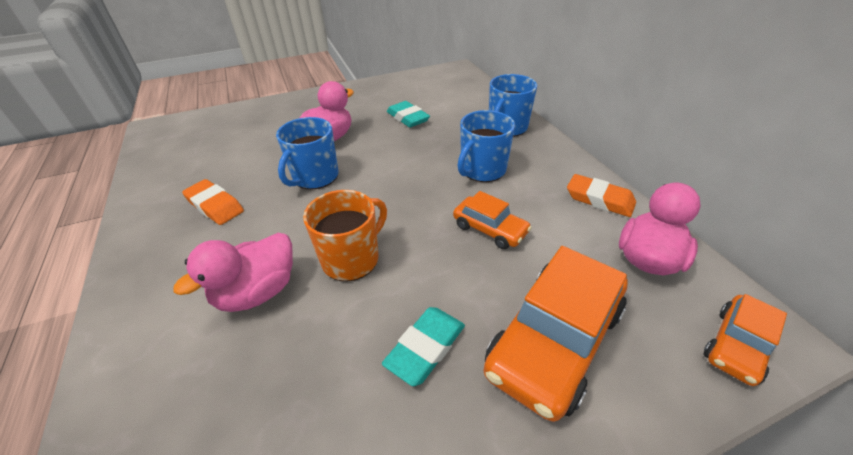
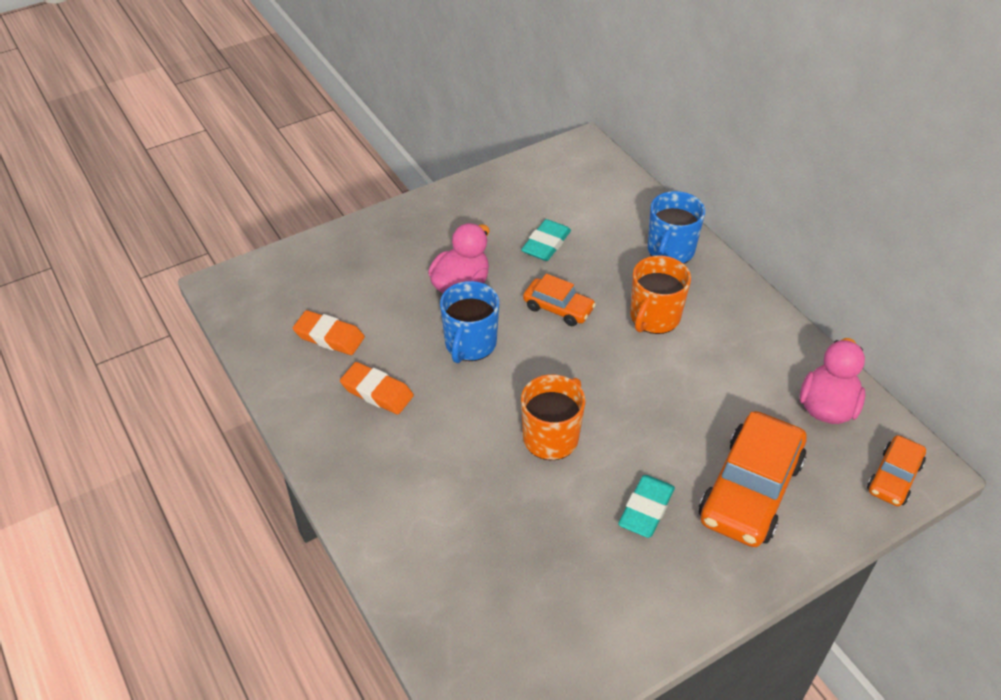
camera: 10 degrees left, 5 degrees up
(258, 292) = (477, 479): pink duck -> none
(408, 118) = (546, 244): turquoise eraser -> turquoise eraser turned 75 degrees clockwise
(482, 170) = (654, 317): blue mug -> orange mug
(490, 229) = (677, 391): orange car -> orange car (558, 308)
(599, 199) = (781, 345): orange eraser -> orange eraser (329, 336)

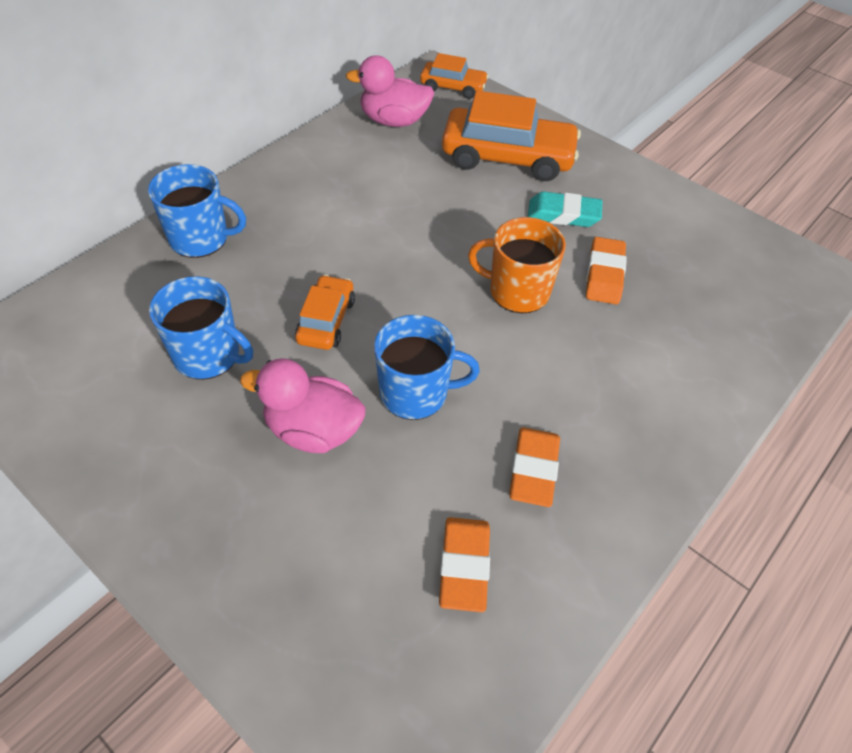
camera: 110 degrees left, 5 degrees up
(546, 244) = (208, 355): turquoise eraser -> blue mug
(551, 512) = (604, 275): none -> orange eraser
(654, 317) = (316, 238): orange mug -> none

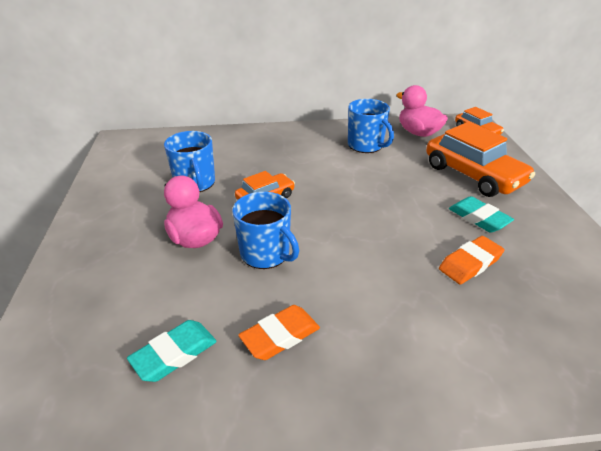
camera: 45 degrees right, 15 degrees down
(200, 238) = (254, 140): blue mug -> blue mug (366, 145)
(464, 566) = (174, 354): orange eraser -> turquoise eraser
(517, 291) = (393, 240): orange mug -> none

